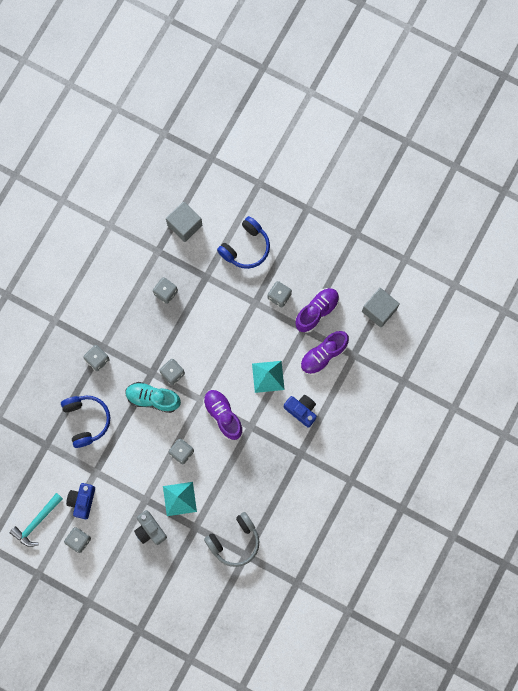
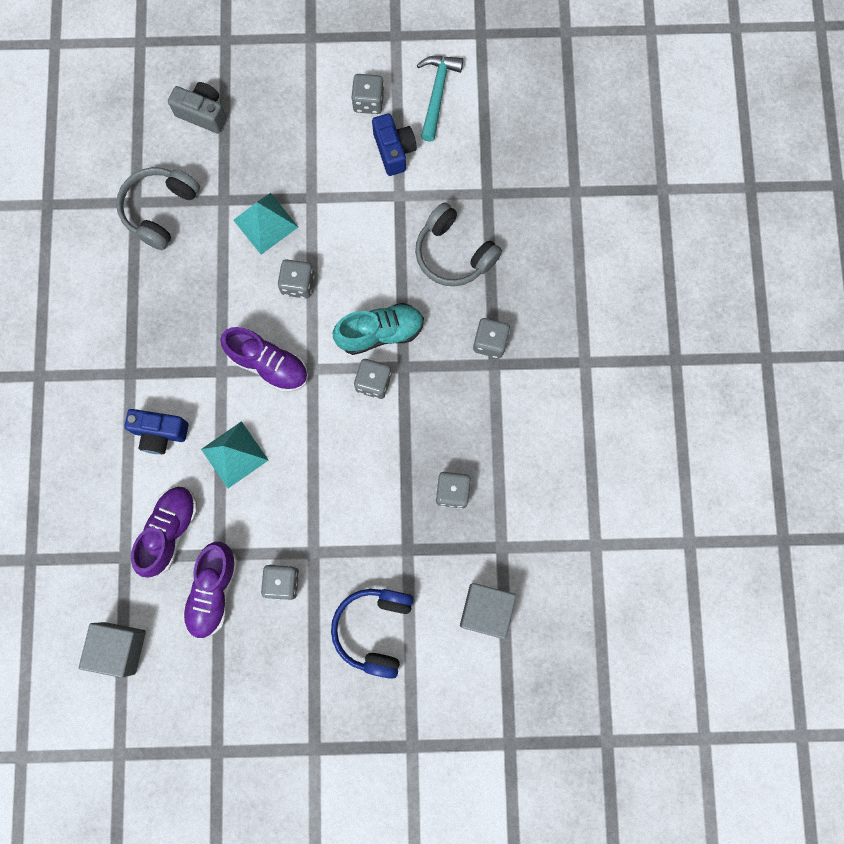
camera: 150 degrees right, 0 degrees up
(86, 420) = (453, 254): blue headphones -> grey headphones
(150, 530) = (282, 164): grey camera -> grey camera (203, 113)

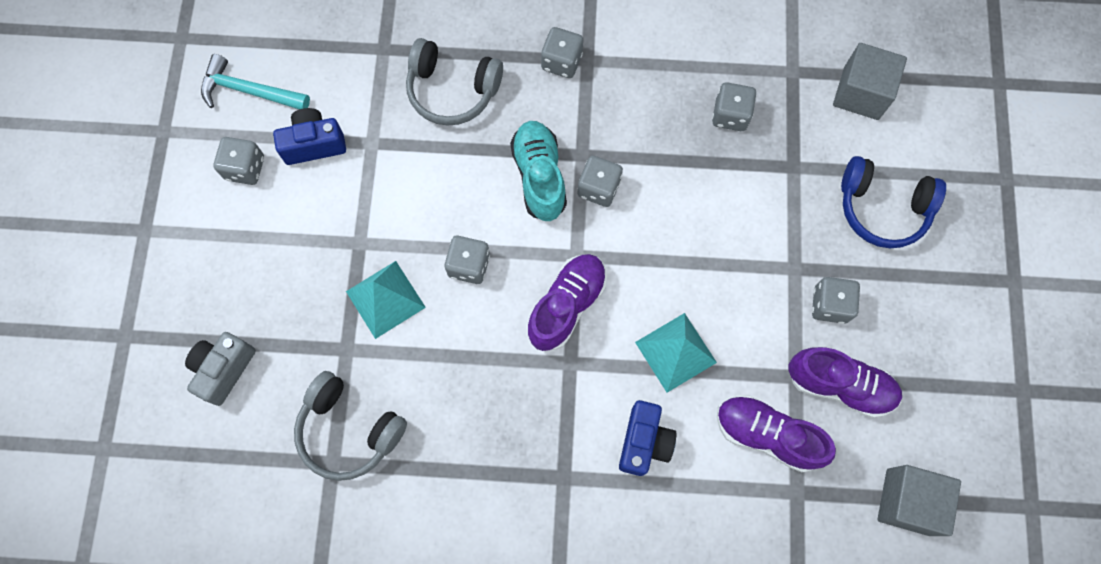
camera: 85 degrees left, 5 degrees down
(453, 254) = (452, 90): grey headphones -> grey headphones turned 60 degrees clockwise

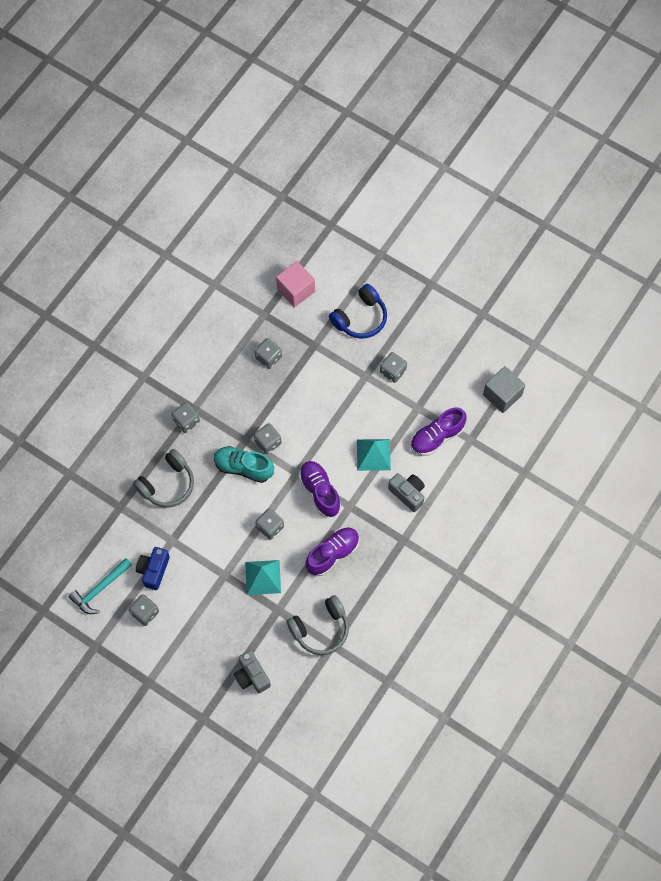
camera: 60 degrees left, 5 degrees down
(644, 442) = (408, 494): blue camera -> grey camera
(839, 385) = (433, 391): purple shoe -> purple shoe (332, 554)
(861, 93) = (296, 290): grey cube -> pink cube

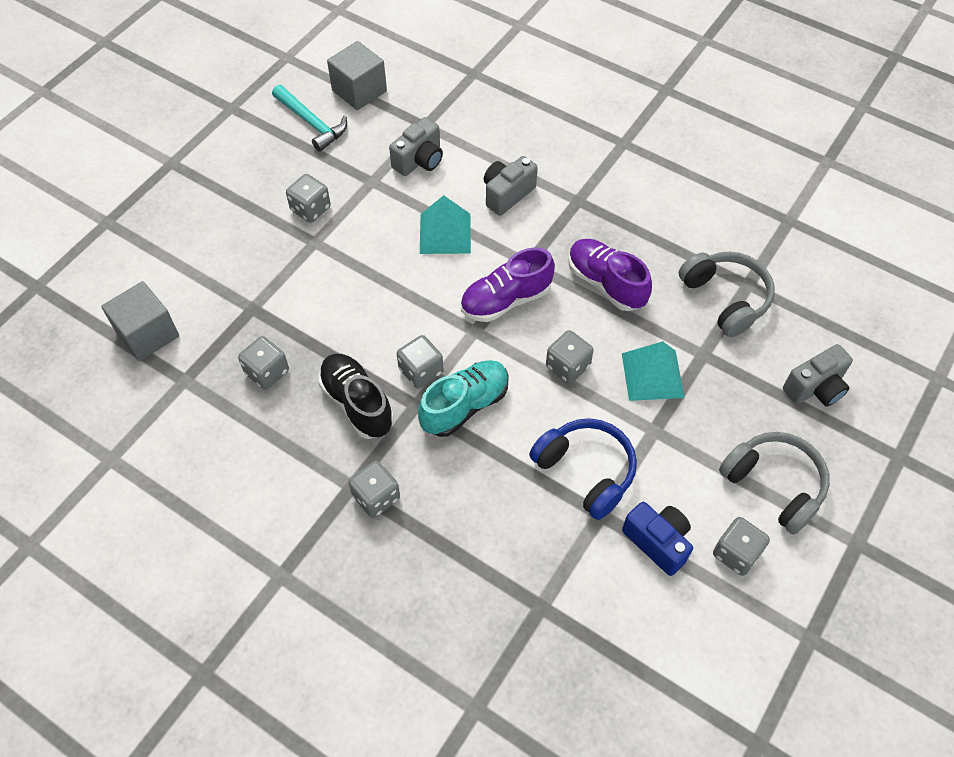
camera: 90 degrees left, 10 degrees down
(100, 589) = (702, 634): turquoise hammer -> turquoise hammer (311, 123)
(153, 570) = (657, 542): blue camera -> blue camera turned 150 degrees counterclockwise
(167, 484) = (496, 524): grey headphones -> grey headphones (774, 485)
(243, 467) = (464, 406): turquoise shoe -> turquoise shoe turned 150 degrees counterclockwise
(246, 408) = (357, 403): none -> black shoe
(296, 290) = (147, 334): pink cube -> grey cube
(360, 318) = (214, 248): blue headphones -> blue headphones (586, 471)
(437, 437) = (419, 160): purple shoe -> grey camera

